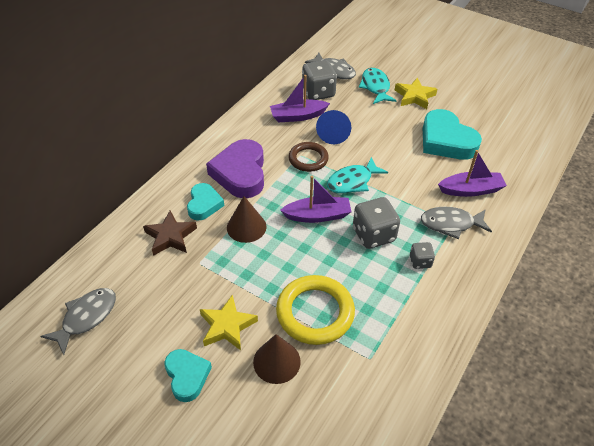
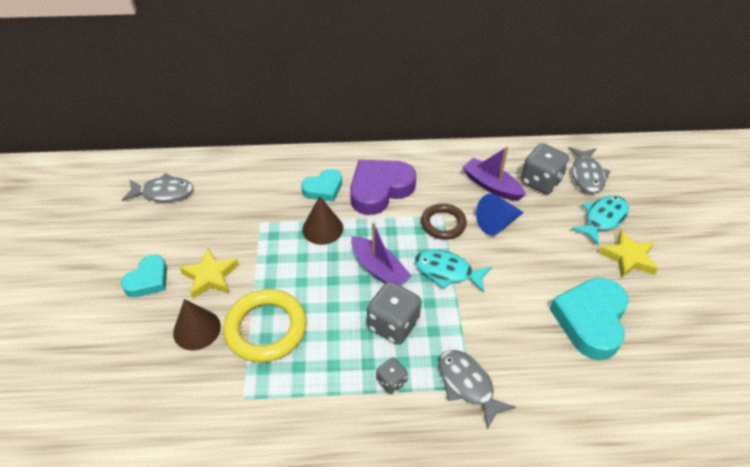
camera: 55 degrees right, 0 degrees up
(170, 236) = (273, 190): brown star -> none
(471, 190) = (537, 380): purple boat -> none

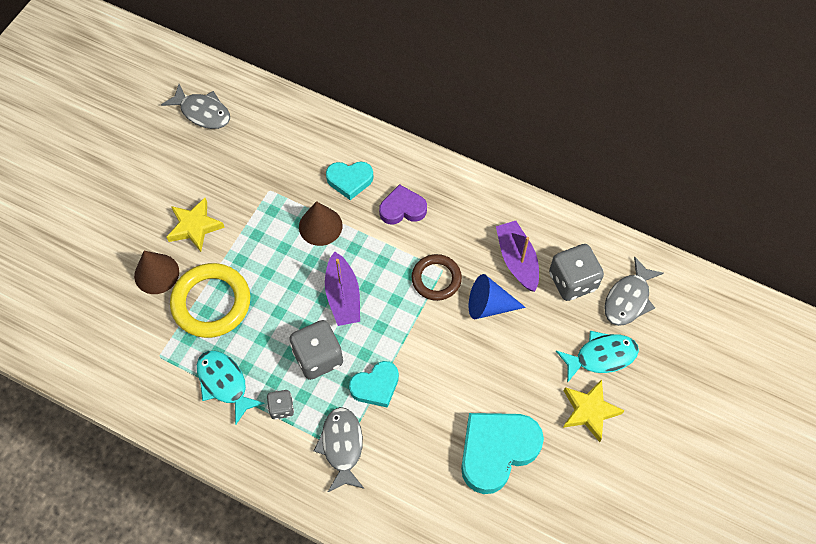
camera: 30 degrees right, 15 degrees up
(148, 280) = (143, 203): turquoise heart -> turquoise heart (375, 386)
(379, 189) = (402, 209): purple heart -> purple heart, size x0.59
(447, 272) = (403, 332): turquoise fish -> turquoise fish (224, 383)

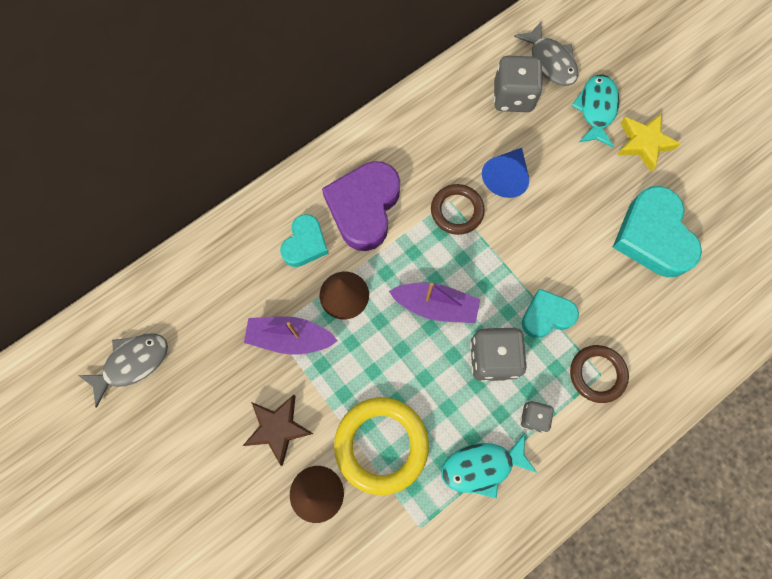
camera: 65 degrees left, 10 degrees up
(195, 226) = (278, 428): yellow star -> brown star
(342, 446) = (597, 374): grey fish -> brown ring
(375, 386) = (546, 316): turquoise heart -> turquoise heart turned 105 degrees counterclockwise
(402, 209) = (364, 208): purple heart -> purple heart, size x1.70
(517, 260) = (470, 132): purple boat -> purple boat (290, 338)

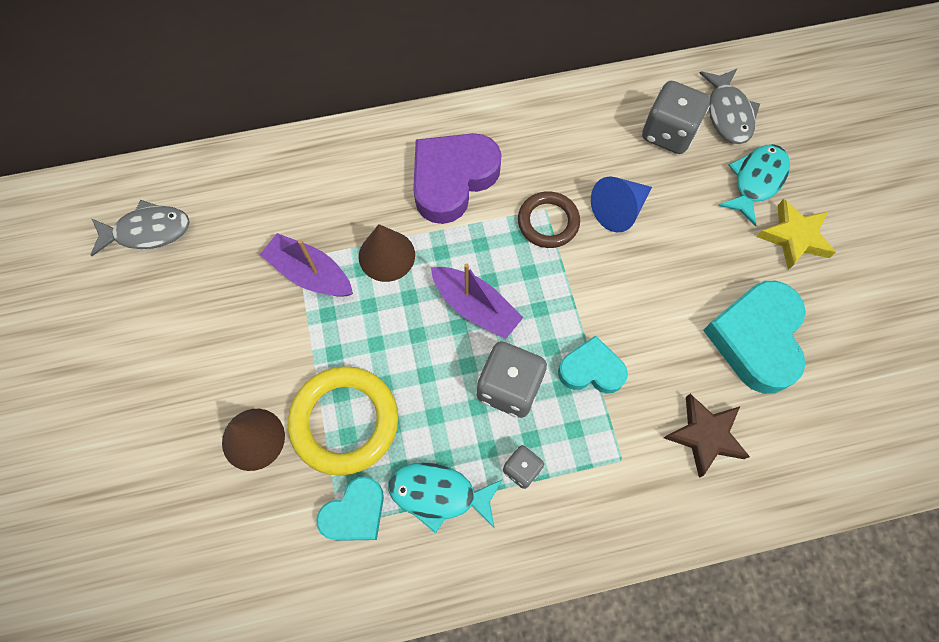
camera: 25 degrees right, 5 degrees down
(278, 428) = (250, 356): brown star -> brown star (705, 435)
(305, 244) = (374, 190): turquoise heart -> turquoise heart (355, 513)
(597, 374) = (617, 456): brown ring -> none

